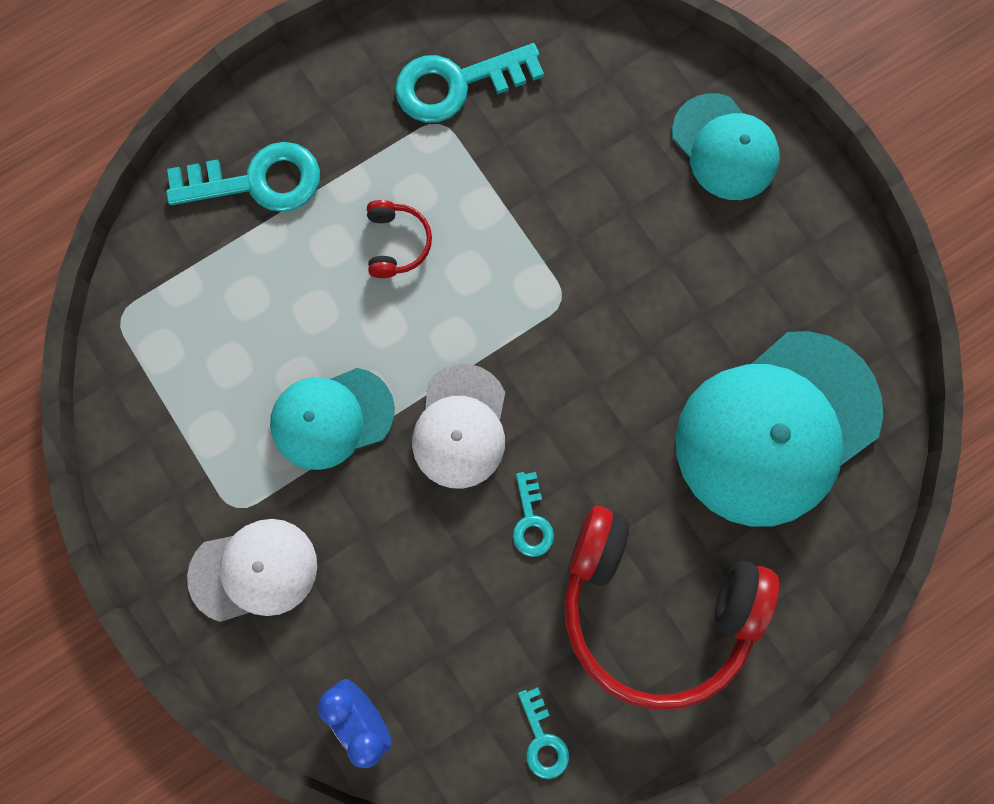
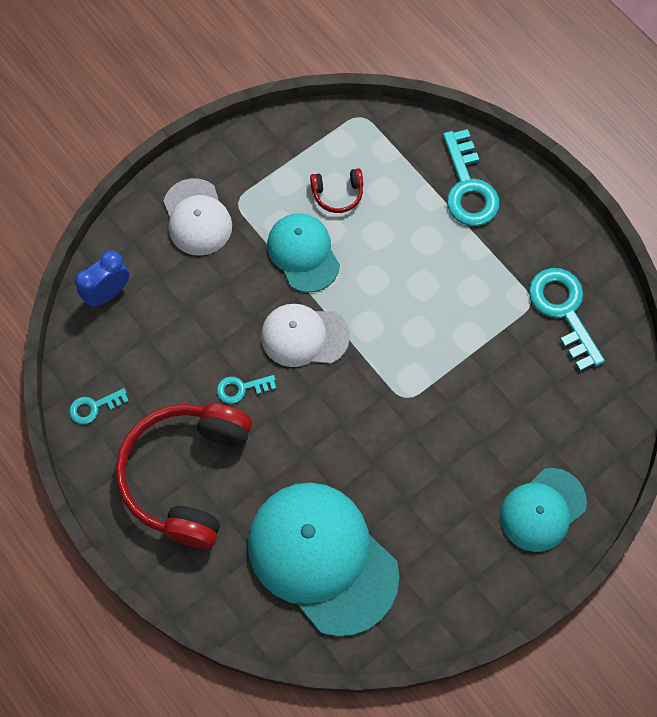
camera: 85 degrees right, 10 degrees down
(397, 243) = (434, 282): red headphones -> red headphones (337, 194)

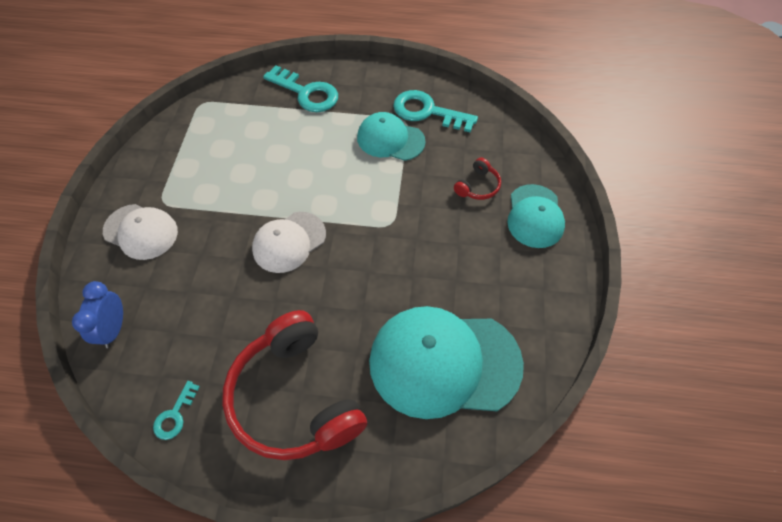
camera: 45 degrees left, 10 degrees down
(241, 388) = (278, 307): turquoise key -> none
(303, 253) = (239, 197): turquoise cap -> turquoise cap (390, 139)
(337, 194) = (228, 150): red headphones -> red headphones (478, 186)

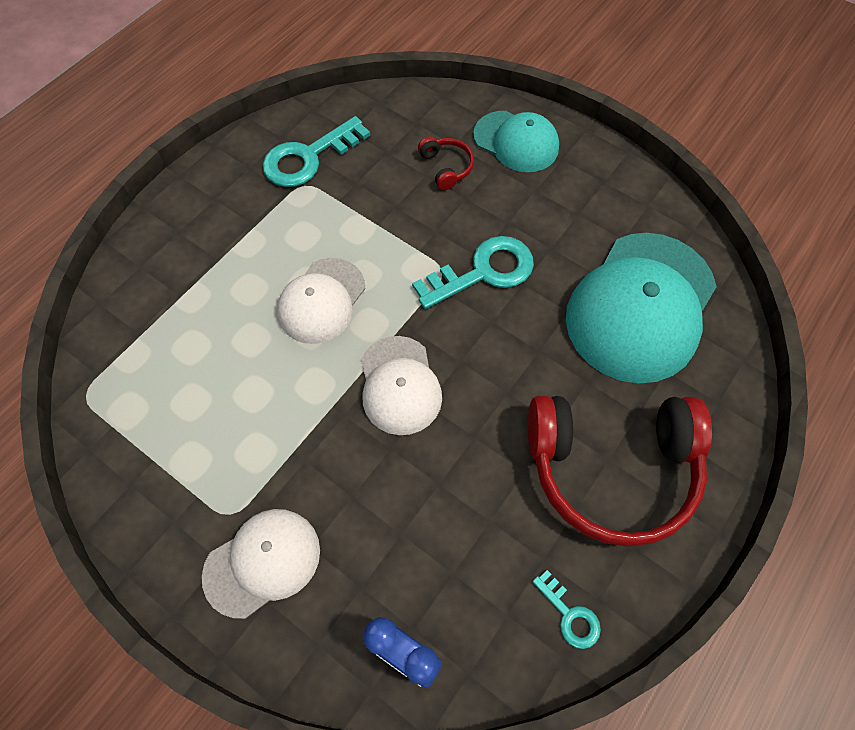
camera: 60 degrees left, 5 degrees up
(306, 93) = (175, 263): turquoise key -> turquoise key (483, 272)
(325, 172) = (322, 301): none -> white cap
(390, 139) = (322, 212): turquoise cap -> none

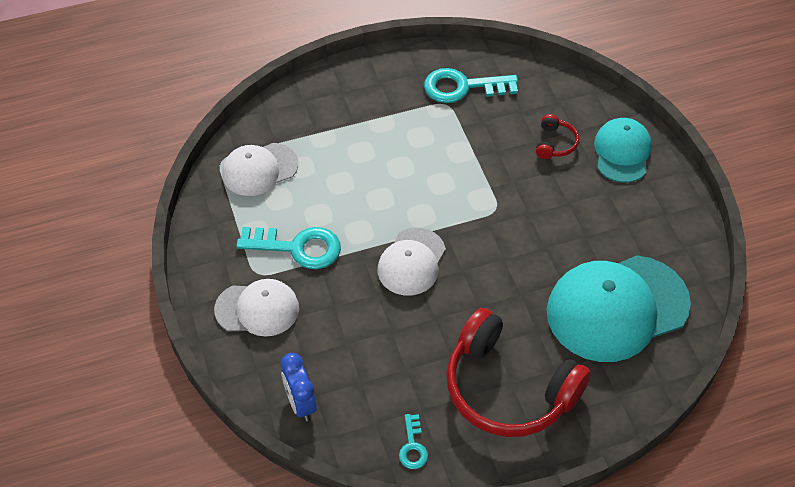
camera: 35 degrees right, 10 degrees down
(322, 301) = (401, 184): white cap -> white cap (259, 169)
(483, 272) = (523, 225): turquoise key -> turquoise key (297, 248)
(516, 142) = (622, 152): turquoise cap -> turquoise cap turned 150 degrees counterclockwise

